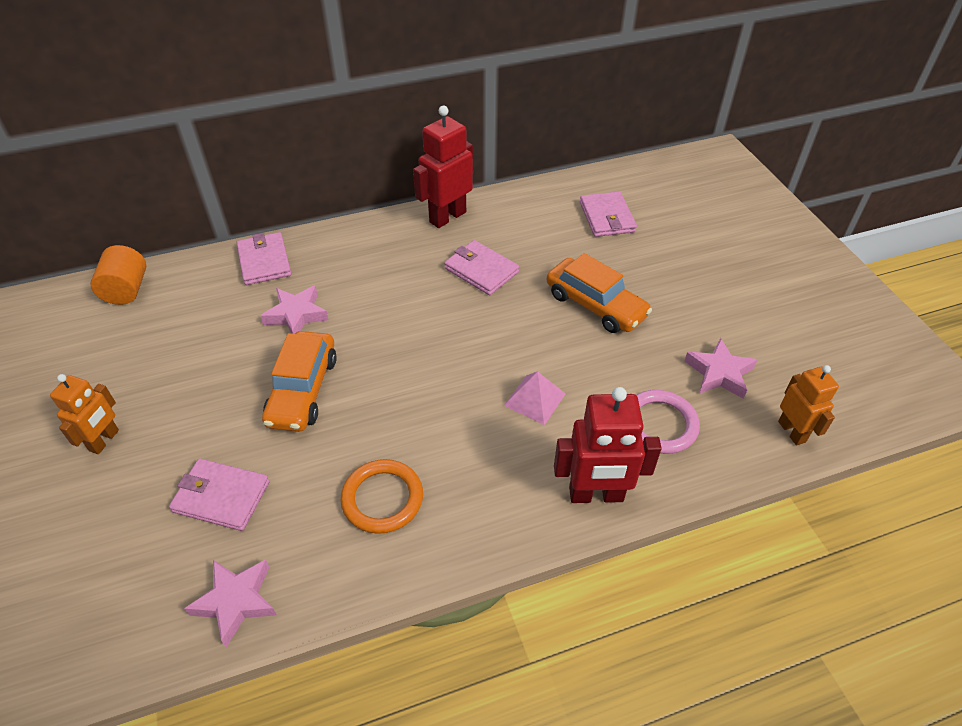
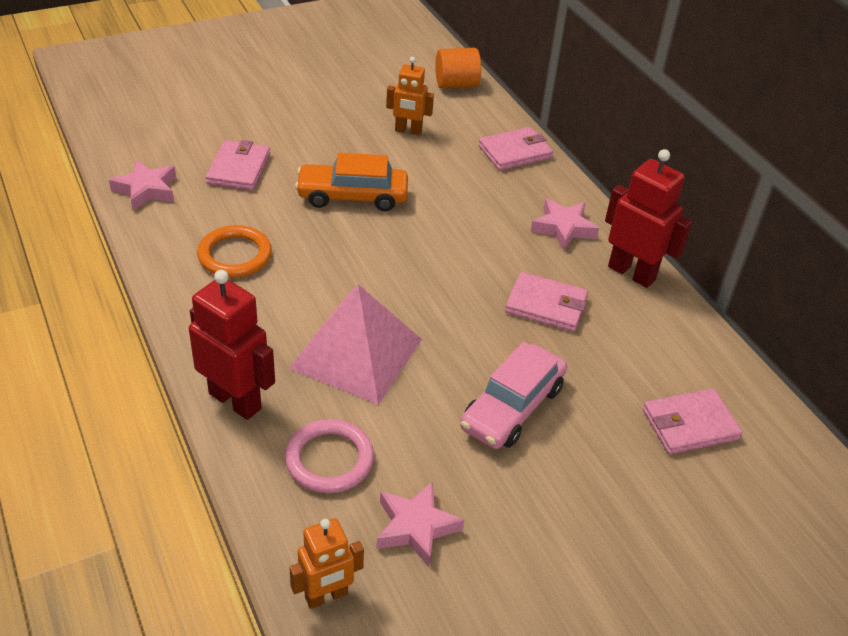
camera: 80 degrees right, 5 degrees down
(104, 440) = (291, 105): orange robot -> orange robot (408, 131)
(296, 315) = (446, 181): pink star -> pink star (563, 228)
(481, 270) = (546, 305): pink wallet -> pink wallet turned 75 degrees clockwise
(534, 399) = (356, 353): pink pyramid -> pink pyramid, size x1.98
(595, 305) = (512, 407): orange car -> pink car
(596, 495) = (235, 400): red robot -> red robot turned 135 degrees clockwise

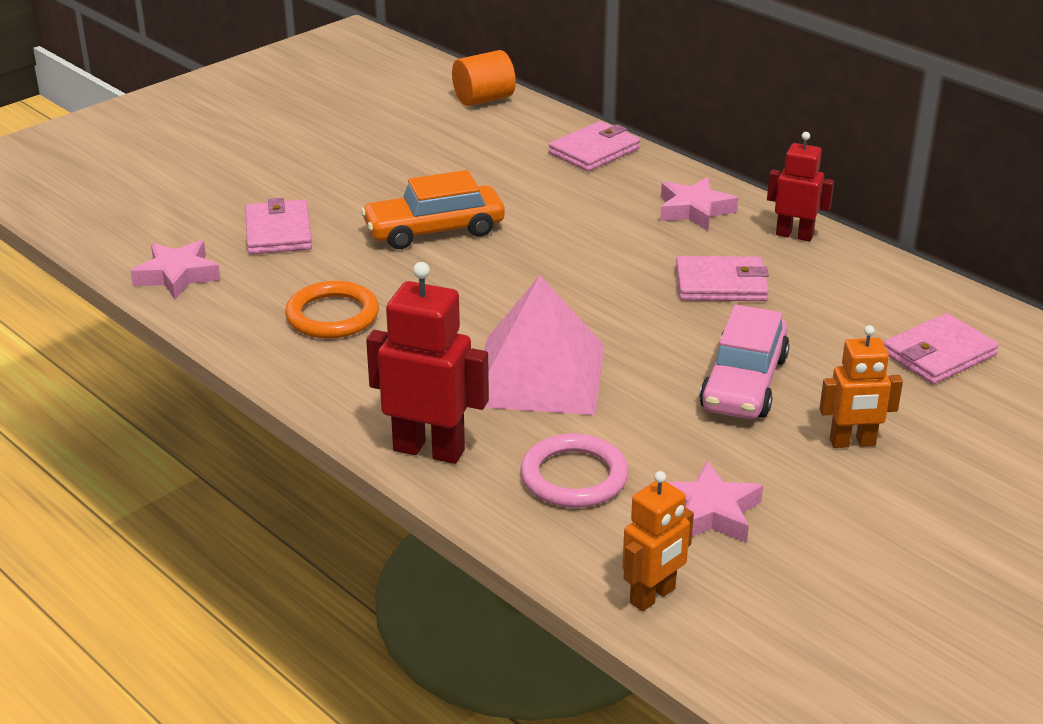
camera: 15 degrees left, 10 degrees down
(408, 131) = (457, 155): orange robot -> orange robot (852, 443)
(632, 273) = (794, 235): red robot -> red robot, size x0.64

